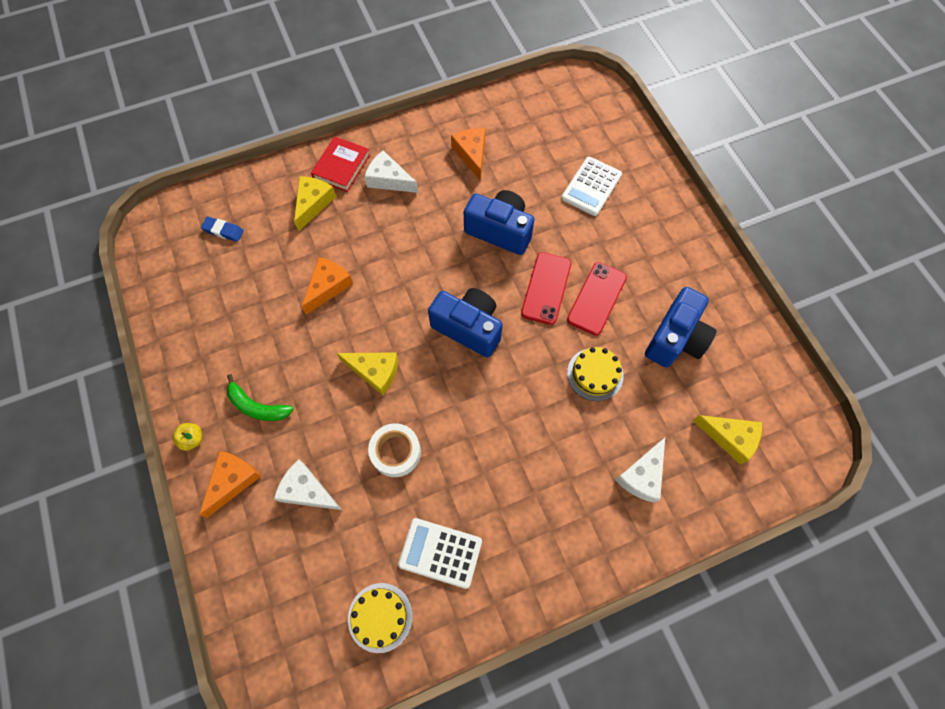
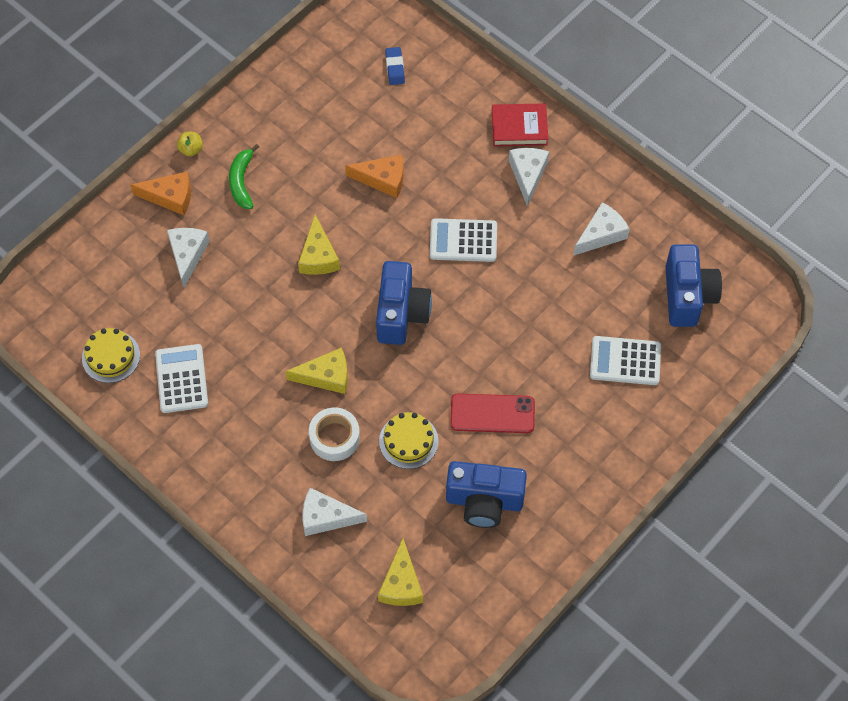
camera: 65 degrees right, 5 degrees down
(313, 203) = (464, 124): yellow cheese -> yellow cheese (326, 376)
(396, 452) = (252, 306): white tape -> white tape (334, 437)
(424, 251) = (463, 241): none -> white calculator
(471, 154) = (601, 234): orange cheese -> white cheese
(500, 231) = (523, 297): blue camera -> blue camera (687, 296)
(546, 288) = (479, 364): red phone -> none

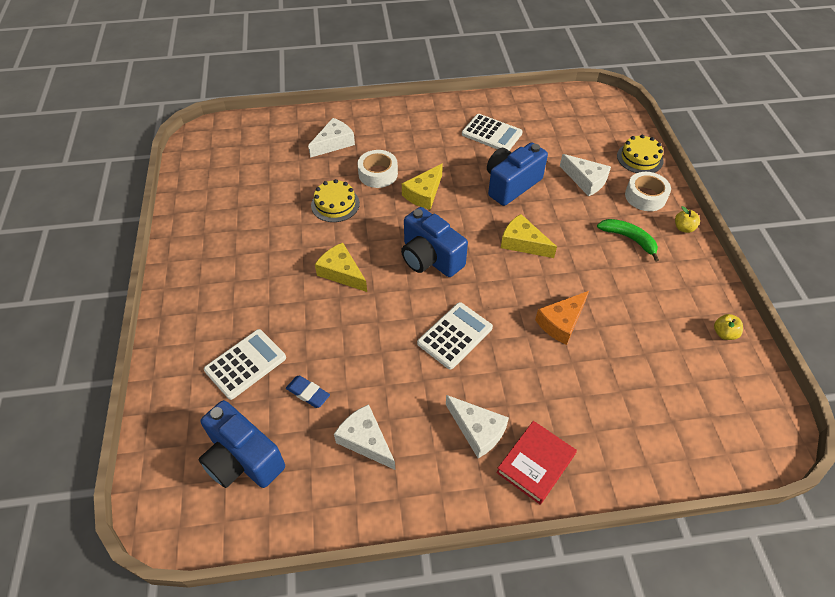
camera: 130 degrees right, 10 degrees down
(111, 356) = (538, 115): yellow cake -> yellow cake (640, 158)
(170, 197) = (645, 196): orange cheese -> white tape
(296, 73) = (724, 333): none -> yellow apple
(395, 68) = (683, 410): blue eraser -> blue eraser (308, 393)
(401, 584) = (257, 150): yellow cheese -> yellow cheese (341, 272)
(484, 501) = (254, 213): blue camera -> blue camera (511, 184)
(492, 414) = (302, 256): red phone -> none
(601, 234) = (365, 440): white cheese -> white cheese turned 135 degrees clockwise

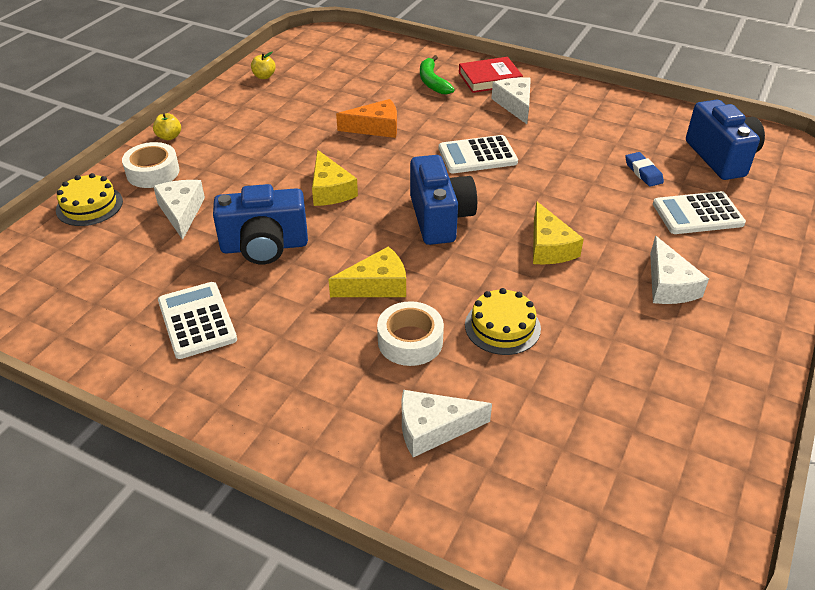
camera: 145 degrees left, 10 degrees down
(365, 440) = (609, 131): white cheese -> white cheese (669, 285)
(629, 239) = (229, 150): green banana -> green banana (432, 82)

